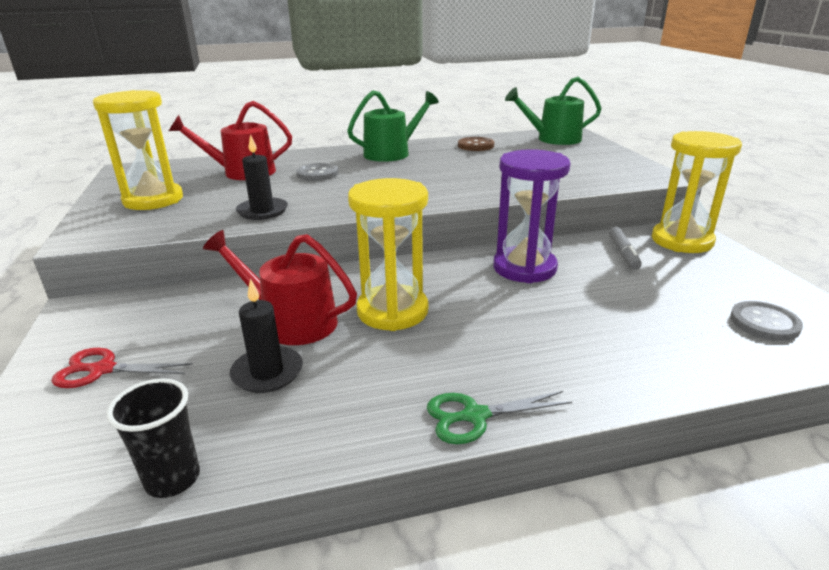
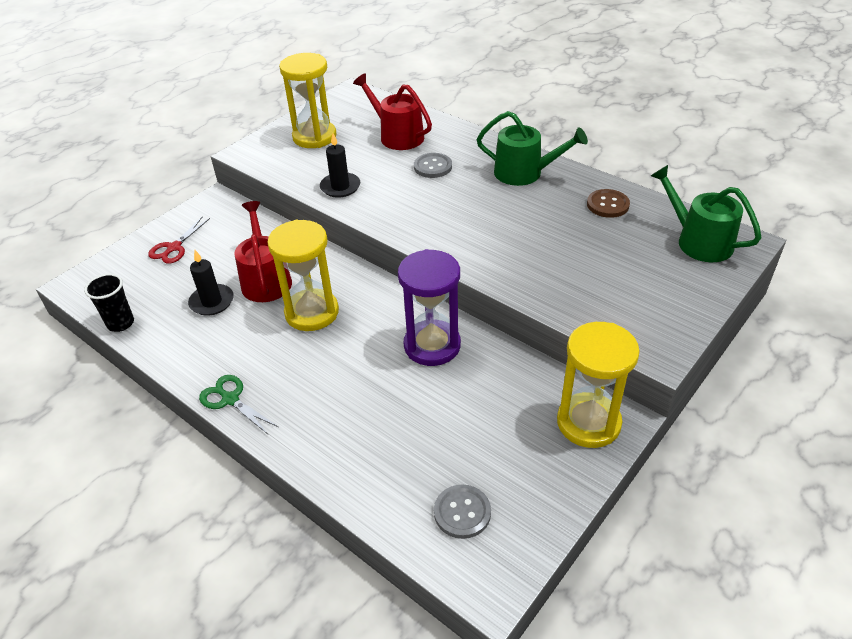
camera: 55 degrees right, 15 degrees up
(103, 370) = (174, 247): red scissors -> red scissors turned 120 degrees counterclockwise
(623, 253) = (517, 392): grey marker -> none

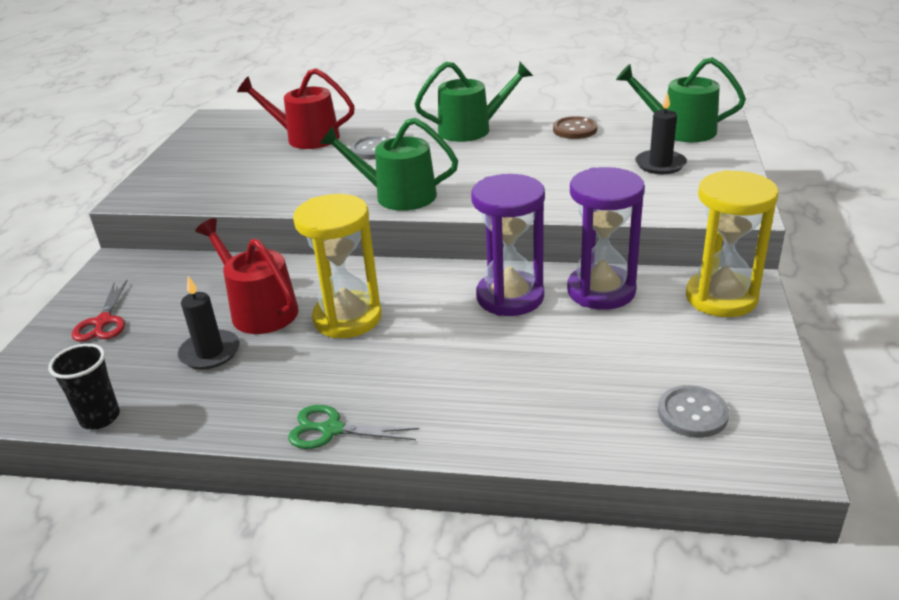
camera: 30 degrees left, 10 degrees down
(314, 137) = (209, 163): yellow hourglass -> none
(340, 187) = (287, 192): black candle -> black candle (660, 164)
(409, 222) = (398, 196): none -> green watering can
(502, 371) = (601, 291): none -> purple hourglass

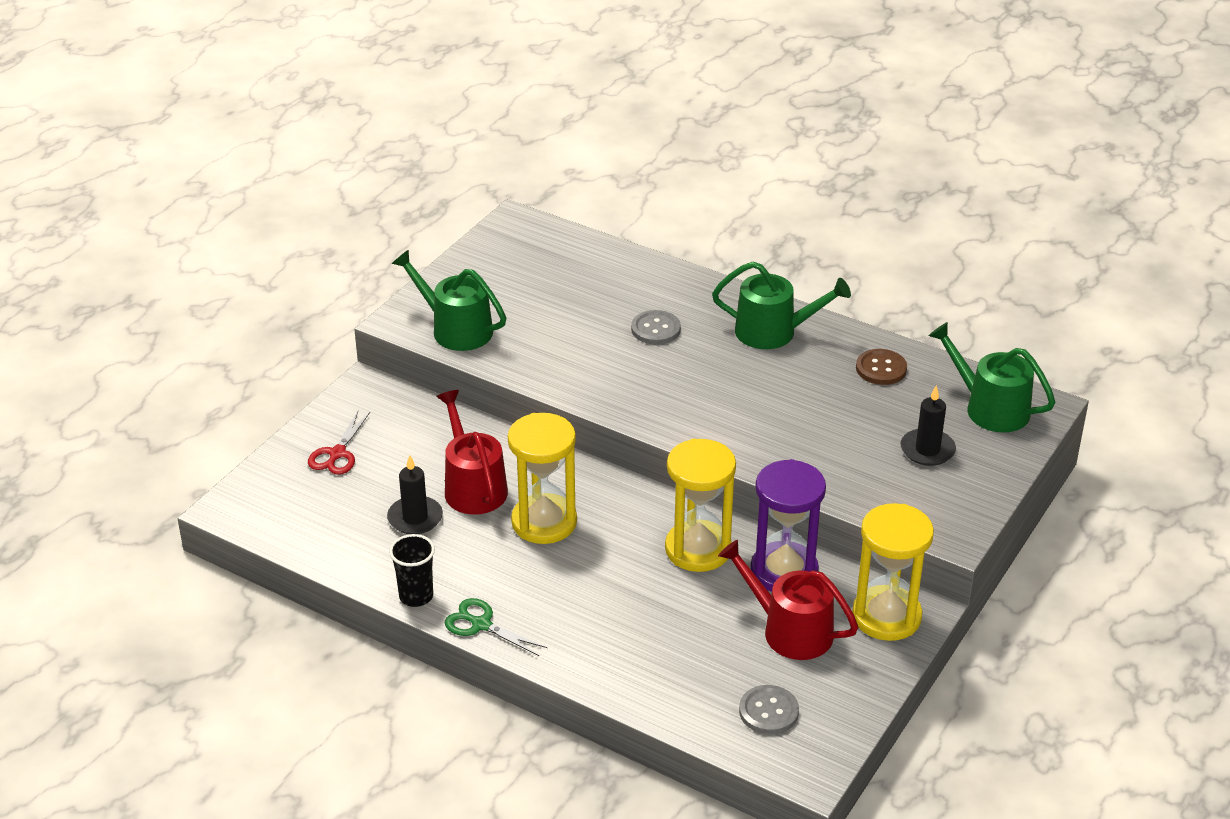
camera: 20 degrees right, 5 degrees up
(100, 418) = (311, 551): black cup -> black cup (416, 596)
(306, 138) = (598, 287): red watering can -> red watering can (790, 630)
(398, 196) = (645, 404): green watering can -> green watering can (456, 329)
(510, 297) = (698, 549): purple hourglass -> yellow hourglass

